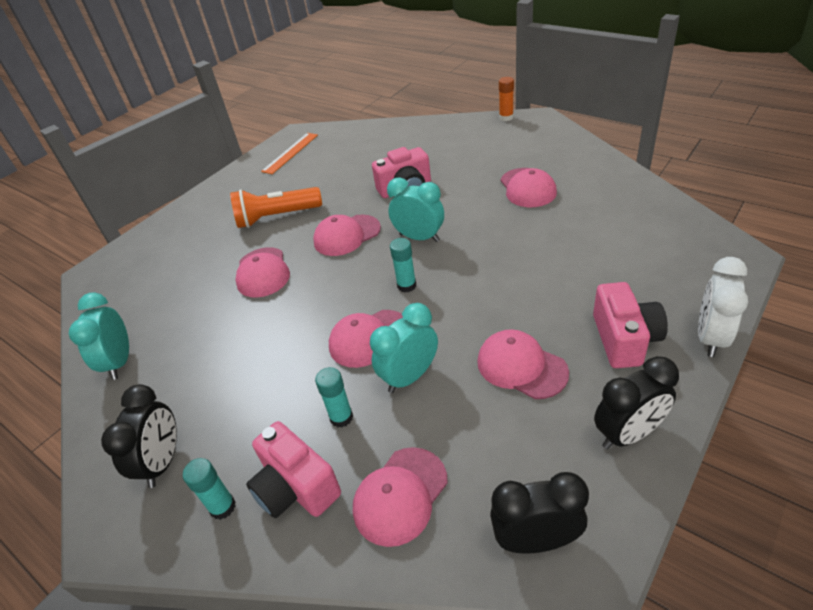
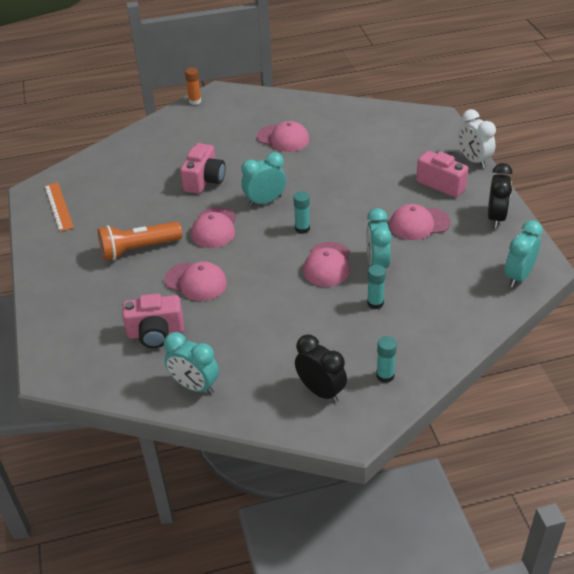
camera: 55 degrees left, 0 degrees up
(276, 217) = (138, 249): orange flashlight -> orange flashlight turned 45 degrees clockwise
(296, 488) = (404, 341): pink camera -> pink camera (155, 333)
(400, 495) = (450, 306): pink cap -> none
(536, 540) = (518, 276): black clock -> turquoise clock

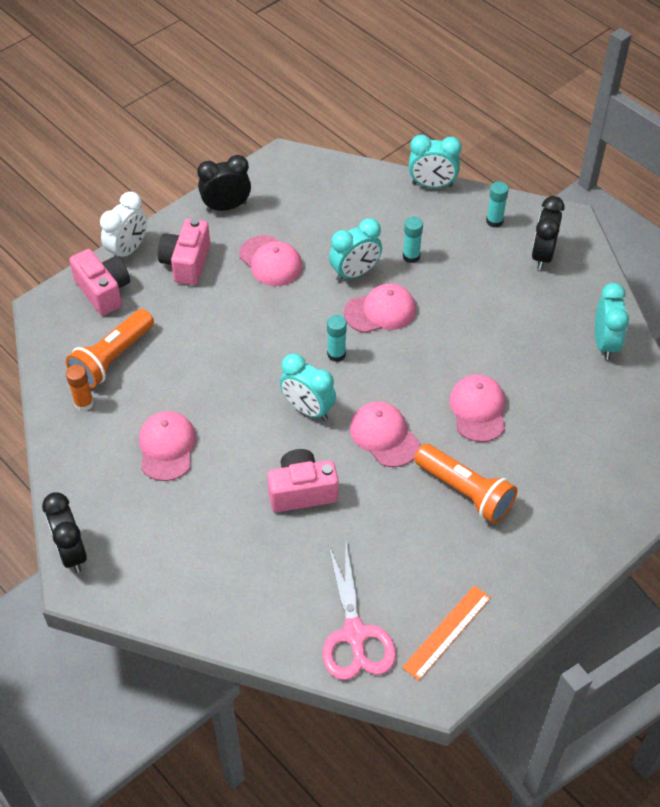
camera: 120 degrees left, 10 degrees up
(94, 172) = (355, 635): none -> pink scissors
(155, 333) = (569, 407): pink camera -> pink camera (104, 291)
(195, 101) = (118, 603): orange glue stick -> orange glue stick (84, 403)
(214, 228) = (384, 436): pink cap -> pink cap turned 105 degrees counterclockwise
(240, 93) = (71, 553): none -> black clock
(372, 133) = (112, 358): none -> orange flashlight
(518, 276) = (308, 171): turquoise clock -> turquoise clock (432, 185)

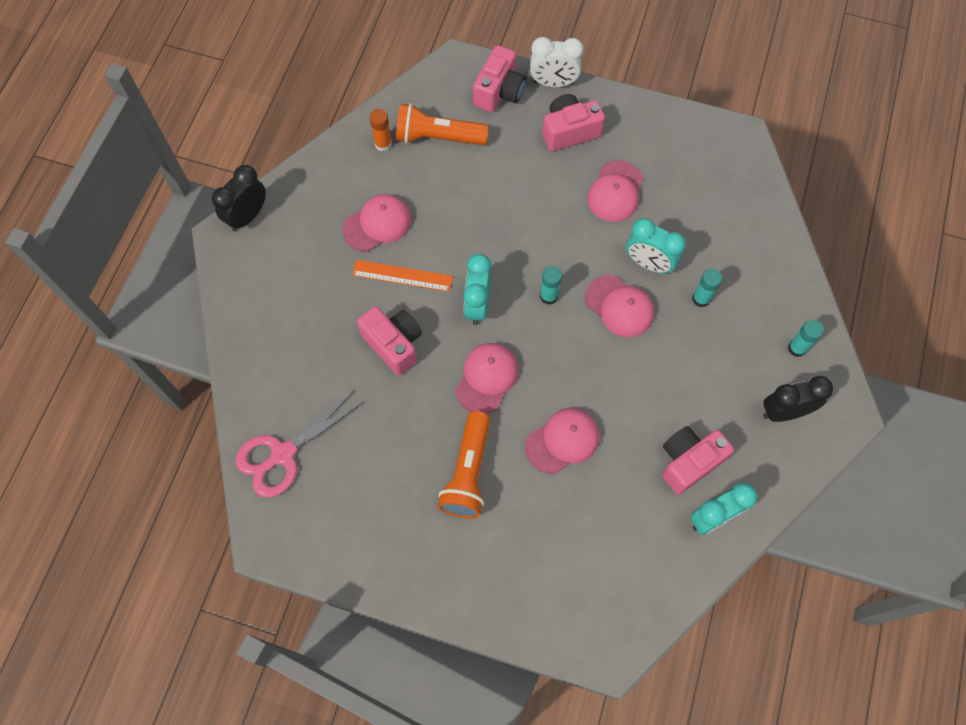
camera: 60 degrees right, 15 degrees up
(226, 207) = (652, 125): black clock -> none
(432, 185) = (802, 272): turquoise clock -> none
(447, 632) = (322, 524): orange ruler -> orange ruler (402, 275)
(548, 335) = (688, 462): none -> pink camera

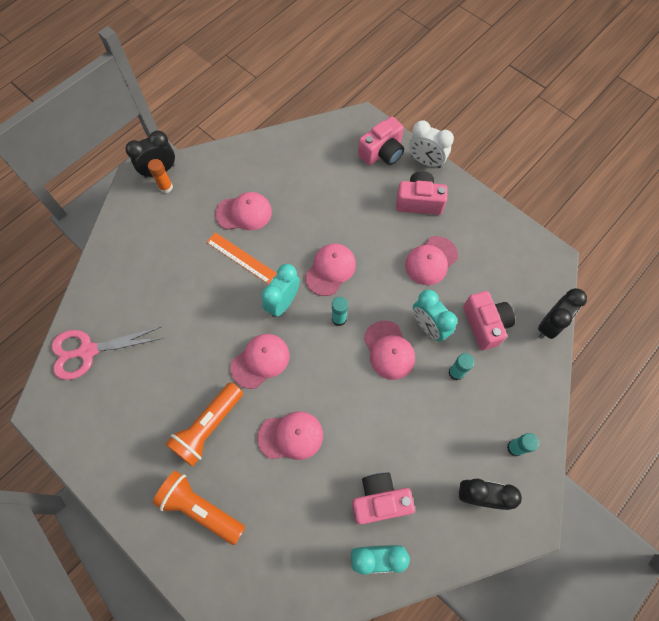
camera: 25 degrees right, 0 degrees up
(383, 144) = (279, 157): orange glue stick -> orange glue stick (166, 187)
(394, 344) = (208, 305): pink camera -> pink camera (485, 324)
(437, 137) = (320, 168): orange flashlight -> orange flashlight (200, 508)
(511, 247) = (330, 270): none -> pink cap
(771, 208) = (549, 325): none -> black clock

